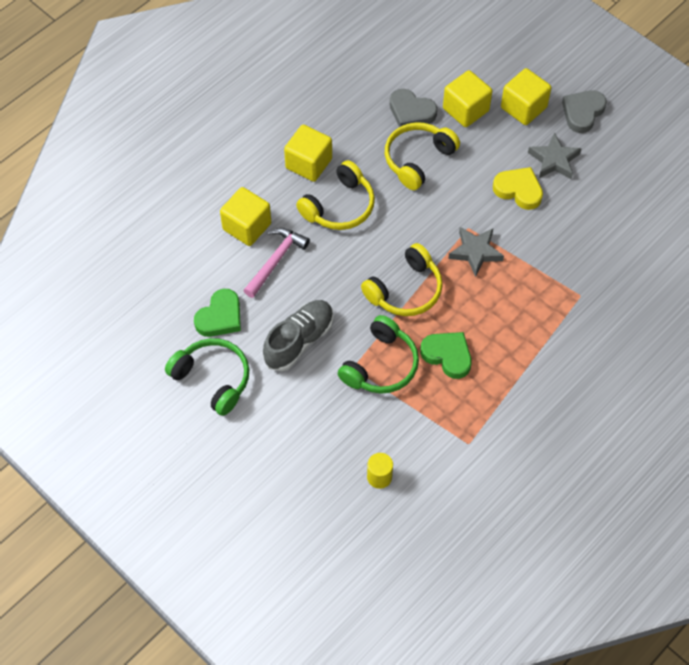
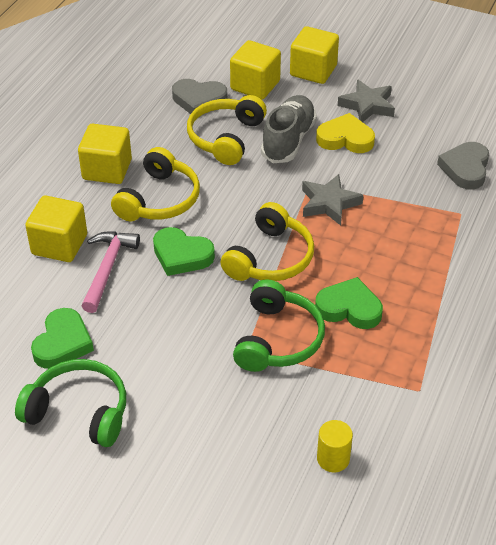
camera: 20 degrees left, 15 degrees down
(299, 341) = (169, 341): grey shoe -> grey shoe (288, 140)
(337, 266) = (181, 255): none -> green heart
(582, 113) = (374, 61): grey heart -> grey heart (465, 169)

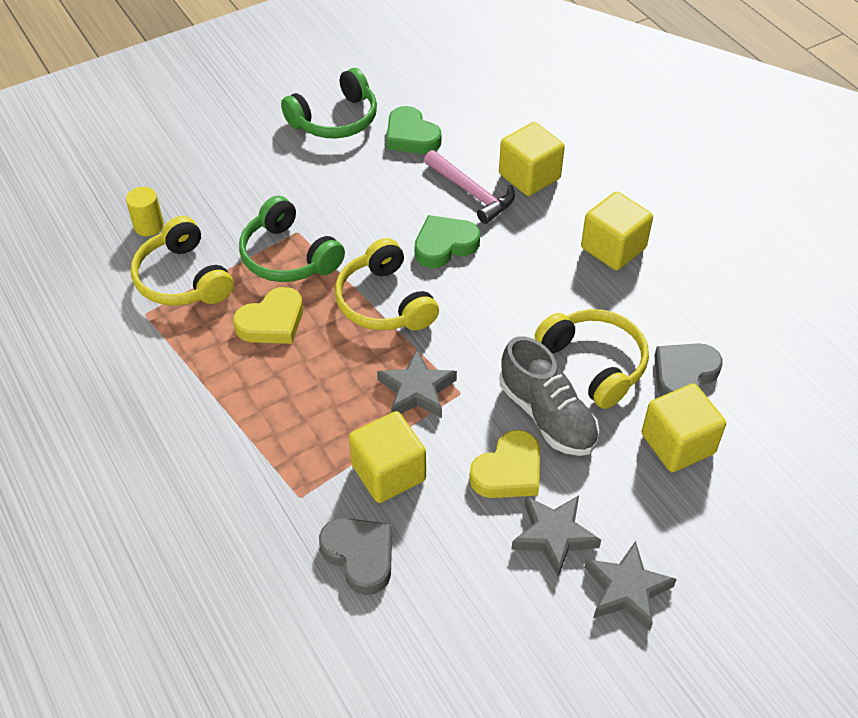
camera: 125 degrees right, 5 degrees up
(159, 199) = (535, 265): yellow headphones -> yellow headphones (183, 279)
(313, 71) = (669, 524): yellow cube -> yellow cube (388, 473)
(349, 308) = (272, 322): green heart -> yellow heart
(370, 71) = (626, 590): none -> grey star

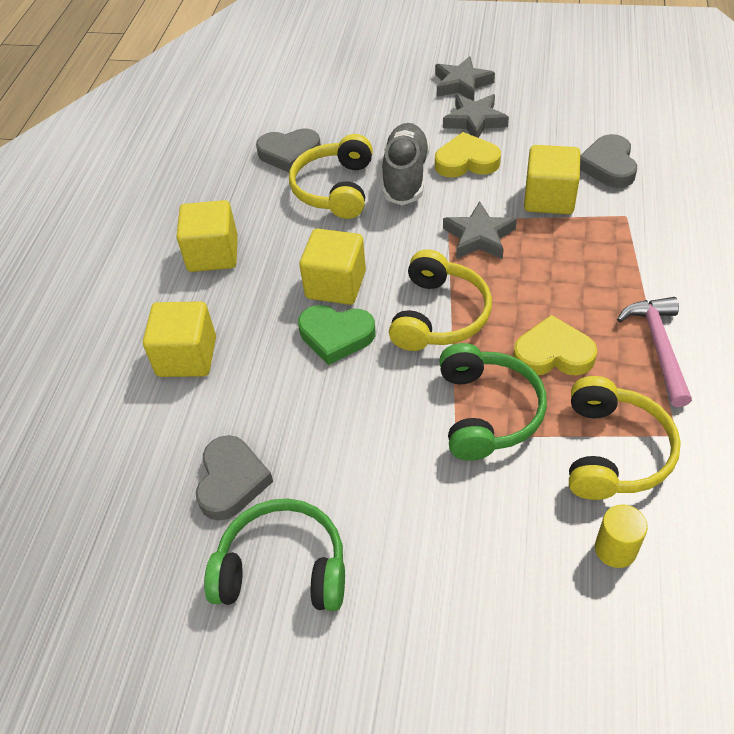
camera: 135 degrees left, 0 degrees up
(411, 136) = (232, 481): green heart -> grey heart
(471, 192) = (254, 373): pink hammer -> pink hammer (658, 347)
(677, 444) = (345, 125): yellow cube -> yellow cube (336, 285)

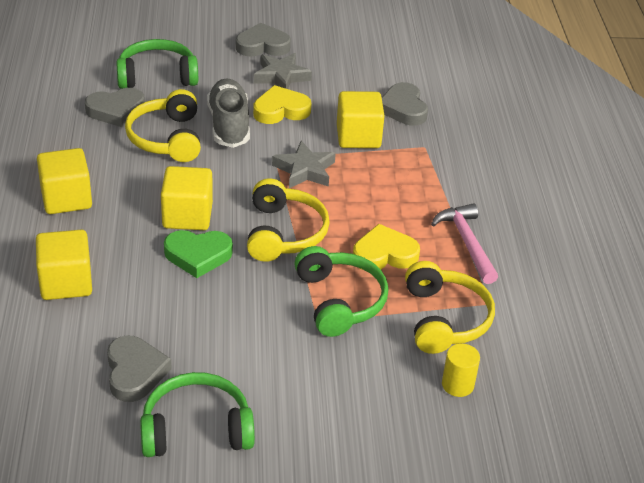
camera: 20 degrees left, 10 degrees down
(341, 115) = (157, 76): none -> green headphones
(462, 84) = (262, 46): grey star -> grey heart

